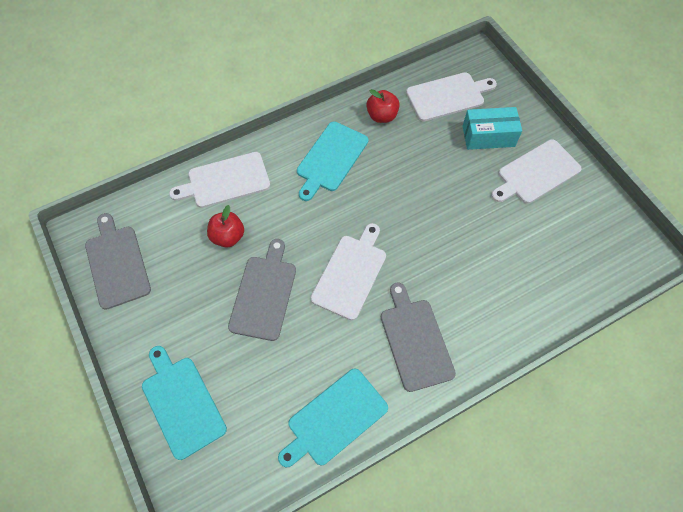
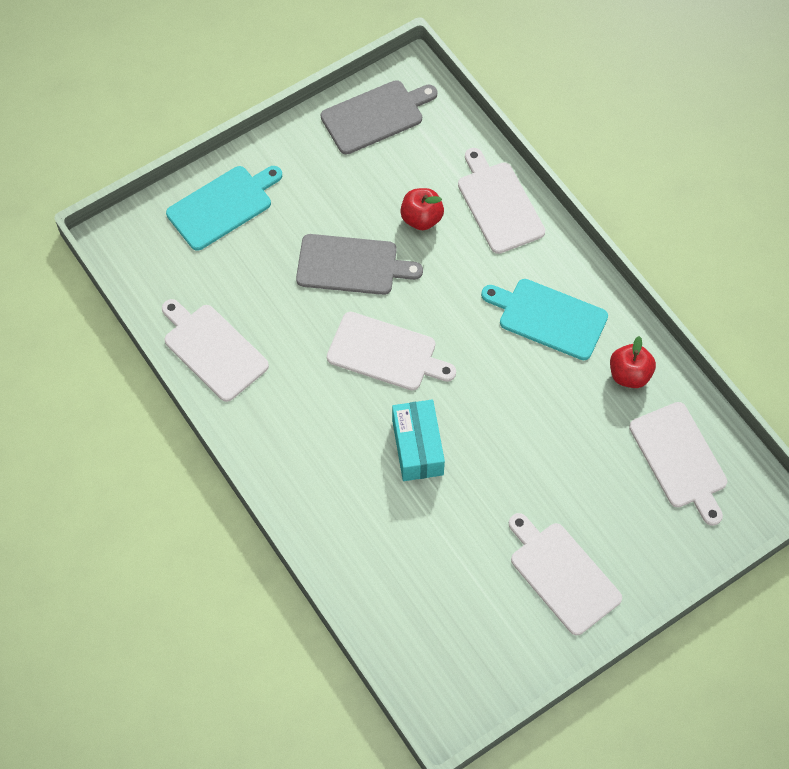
camera: 85 degrees right, 0 degrees up
(334, 418) = (213, 350): turquoise cutting board -> white cutting board
(415, 340) = (306, 427): grey cutting board -> none
(488, 136) = (616, 513): turquoise box -> turquoise box (417, 447)

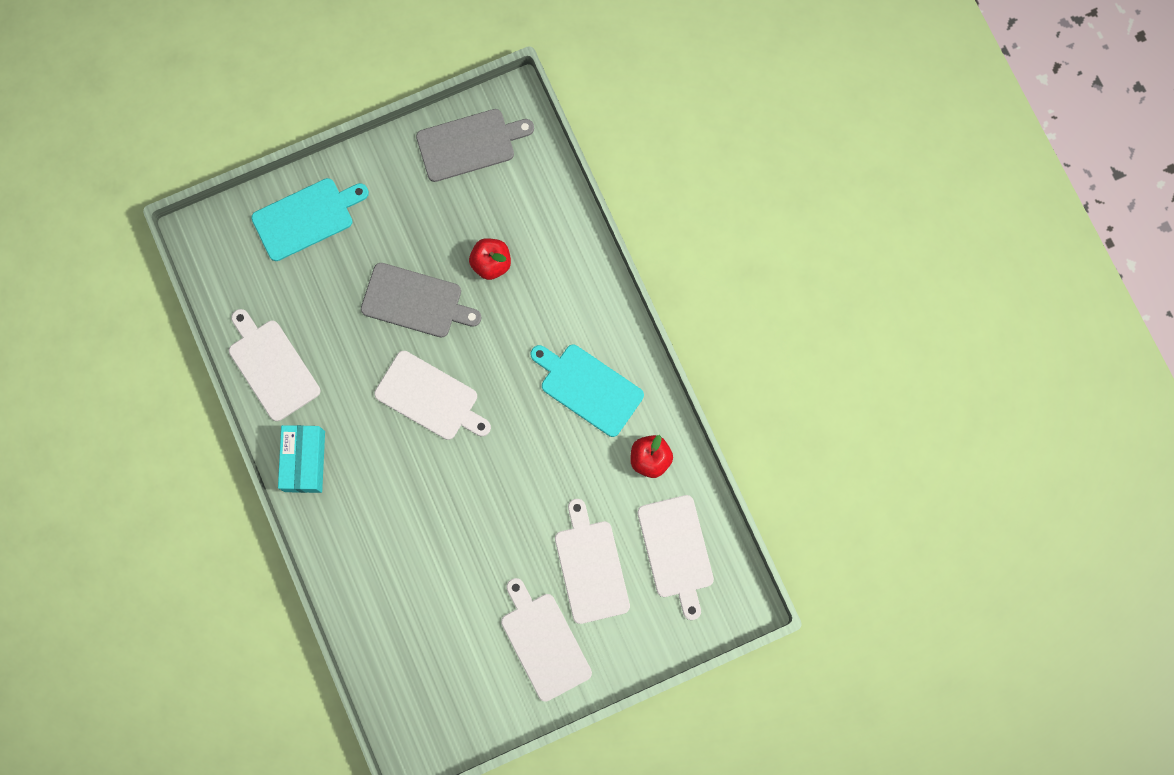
camera: 10 degrees right, 15 degrees up
(417, 447) = (440, 497): turquoise box -> turquoise box (305, 461)
(499, 204) = (567, 260): white cutting board -> white cutting board (591, 567)

